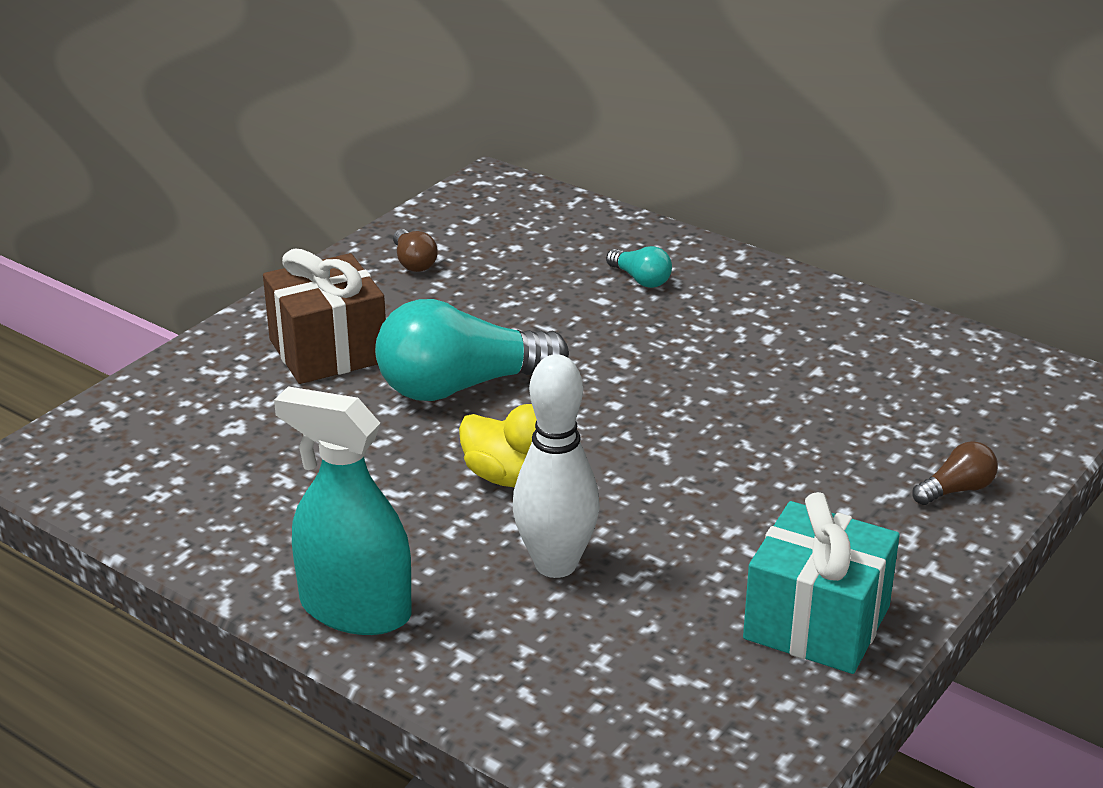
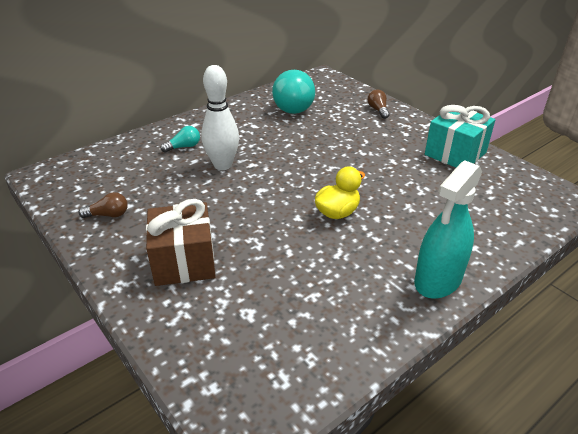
camera: 75 degrees left, 5 degrees up
(461, 386) = (249, 216): turquoise light bulb -> turquoise light bulb (293, 104)
(555, 564) = (409, 209): white bowling pin -> white bowling pin (223, 165)

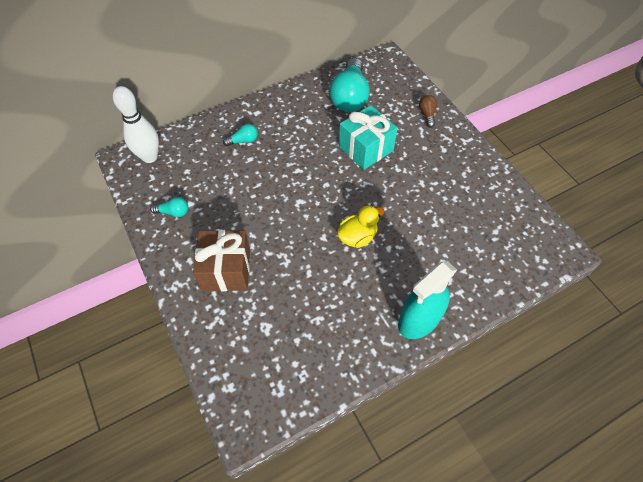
camera: 10 degrees right, 20 degrees up
(108, 215) = (173, 212): brown light bulb -> turquoise light bulb
(223, 165) = (273, 168): white bowling pin -> white bowling pin (150, 157)
(455, 153) = (481, 182): turquoise gift -> turquoise gift (366, 148)

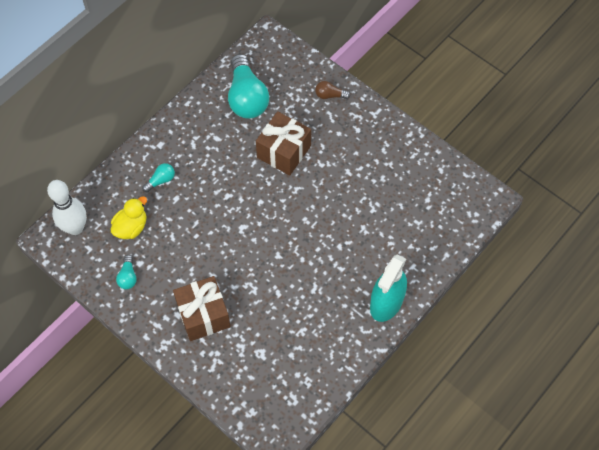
camera: 20 degrees left, 5 degrees up
(173, 212) = (128, 277): turquoise light bulb -> turquoise light bulb turned 105 degrees clockwise
(357, 237) = (308, 245): yellow duck -> yellow duck (131, 227)
(366, 148) = (284, 152): turquoise gift -> brown gift
(427, 115) = (330, 95): brown light bulb -> brown light bulb turned 60 degrees counterclockwise

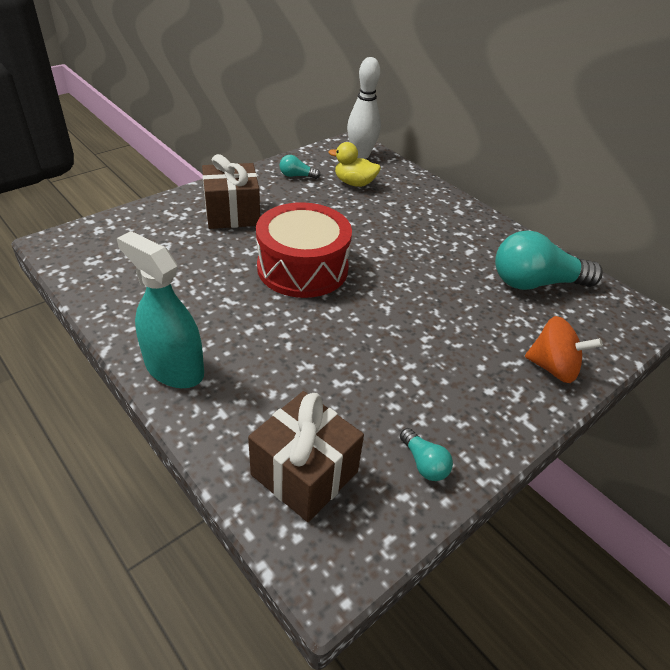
camera: 95 degrees right, 20 degrees down
(131, 227) = (354, 183): yellow duck -> yellow duck turned 150 degrees clockwise
(161, 180) = (410, 206): turquoise light bulb -> turquoise light bulb (424, 463)
(265, 248) = (302, 268): none -> red drum
(284, 152) = (447, 304): brown gift -> brown gift (304, 473)
(330, 95) = (553, 368): brown light bulb -> orange spinning top

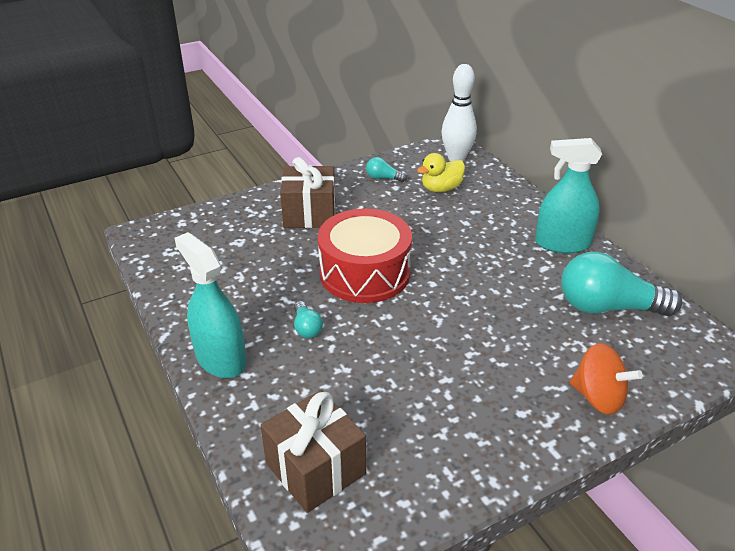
camera: 15 degrees right, 5 degrees down
(354, 183) = (441, 188): yellow duck -> yellow duck turned 60 degrees counterclockwise
(424, 463) = (433, 475): turquoise light bulb -> turquoise light bulb (306, 328)
(478, 228) = (562, 243): none -> turquoise spray bottle

